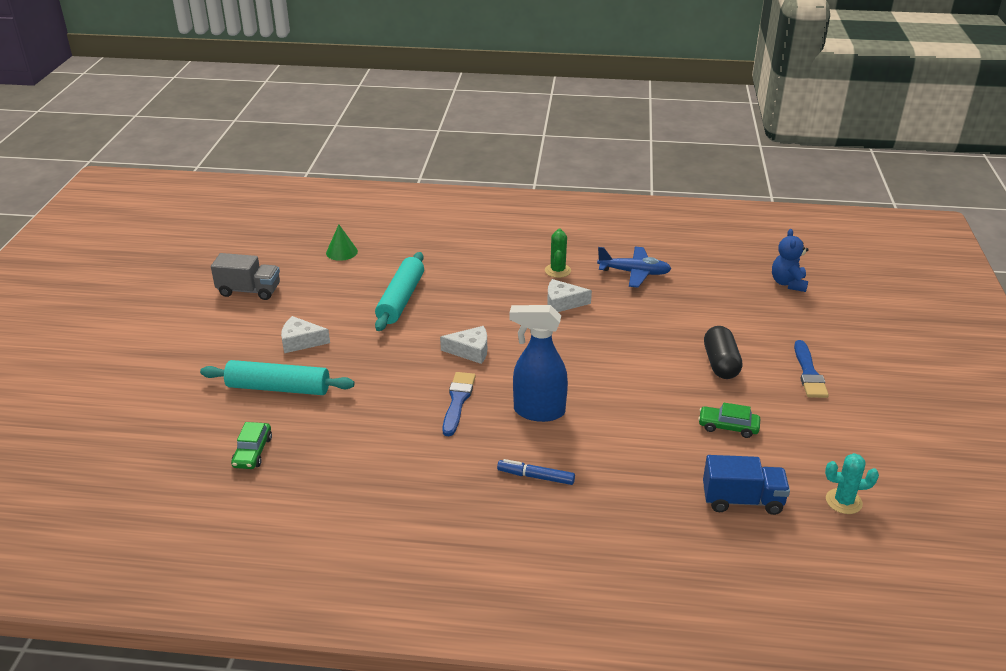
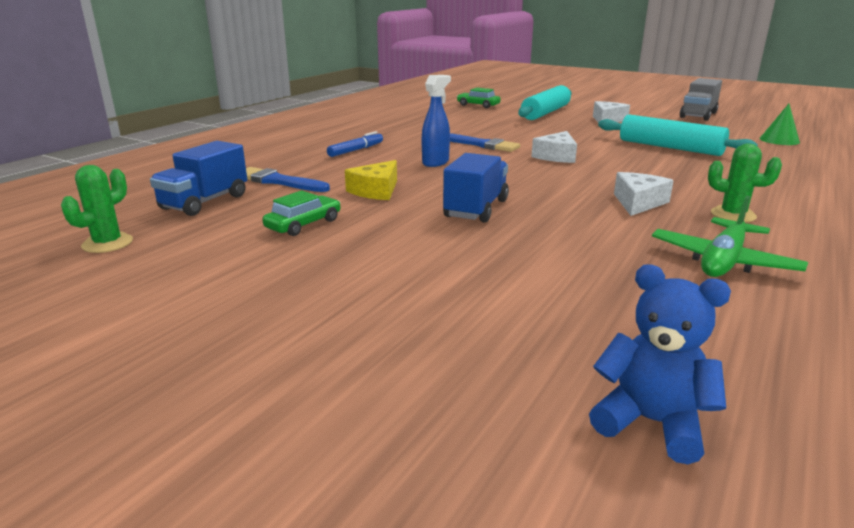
camera: 115 degrees right, 10 degrees down
(538, 411) = (436, 162): blue spray bottle -> blue spray bottle, size x0.65
(632, 362) = (476, 209): none -> blue truck
(634, 273) = (723, 261): blue plane -> green plane
(637, 419) = (376, 191): none -> yellow cheese
(720, 364) = (422, 254): black capsule -> none
(809, 373) = (325, 312): blue brush -> blue brush (278, 181)
(843, 501) = (107, 243): turquoise cactus -> green cactus

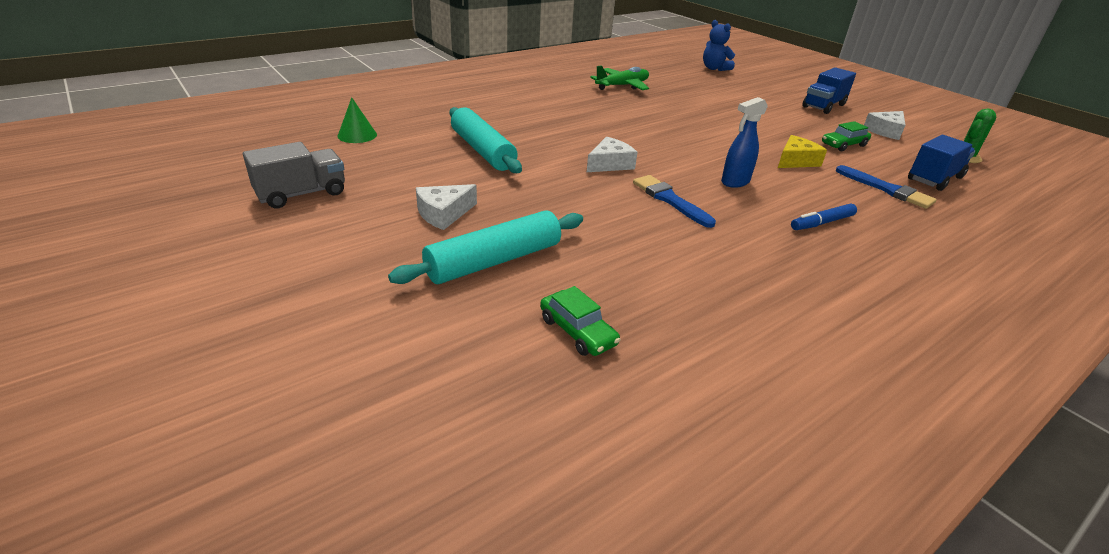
camera: 160 degrees left, 10 degrees up
(476, 209) = (724, 132): blue truck -> blue truck (823, 106)
(638, 202) = (612, 114): white cheese -> white cheese (885, 131)
(733, 215) = (570, 98): green cactus -> none

